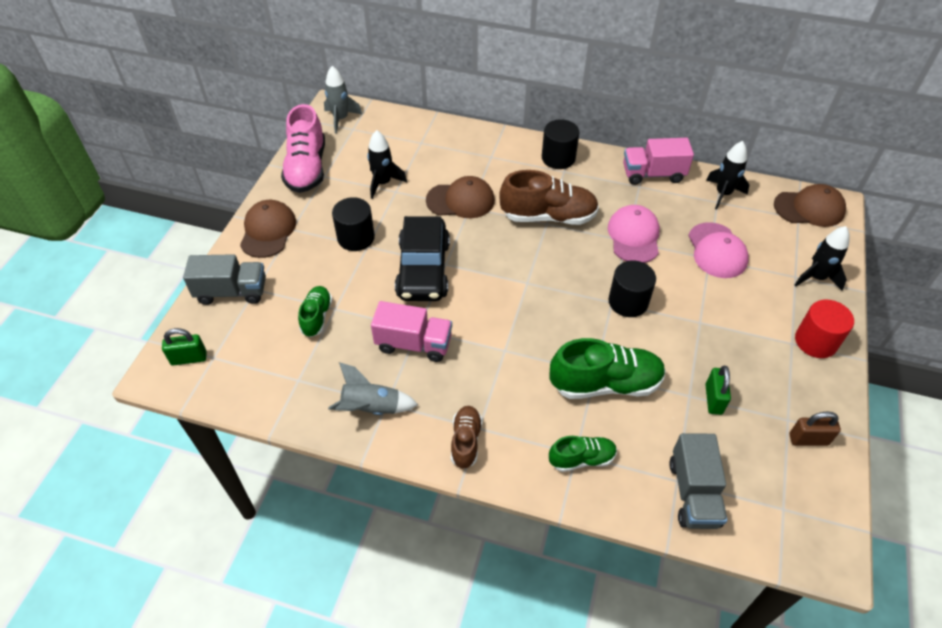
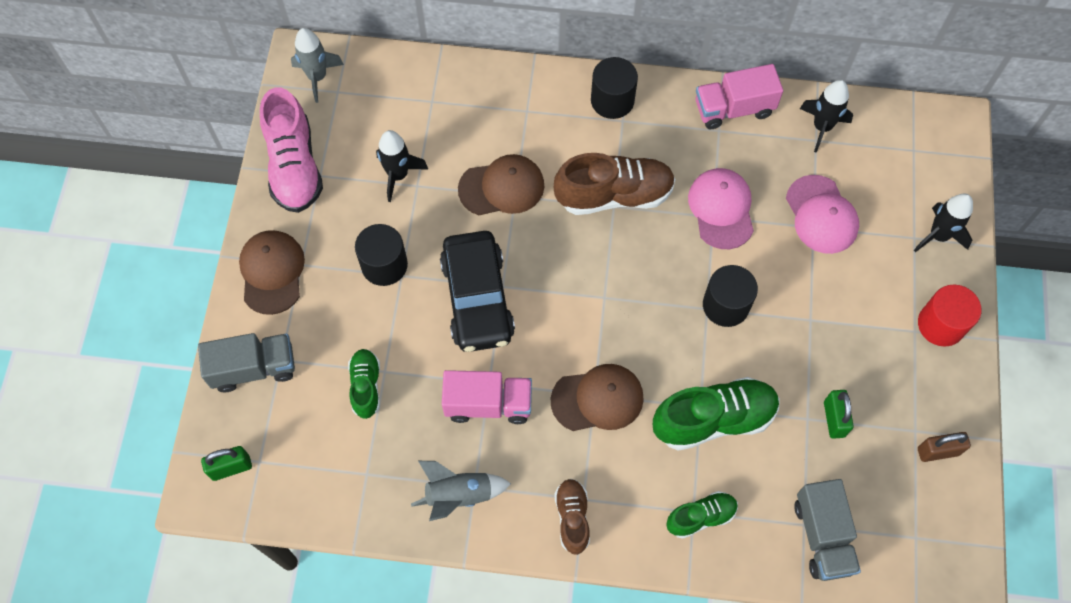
camera: 10 degrees left, 15 degrees up
(809, 208) = (926, 133): brown cap -> brown cap (598, 399)

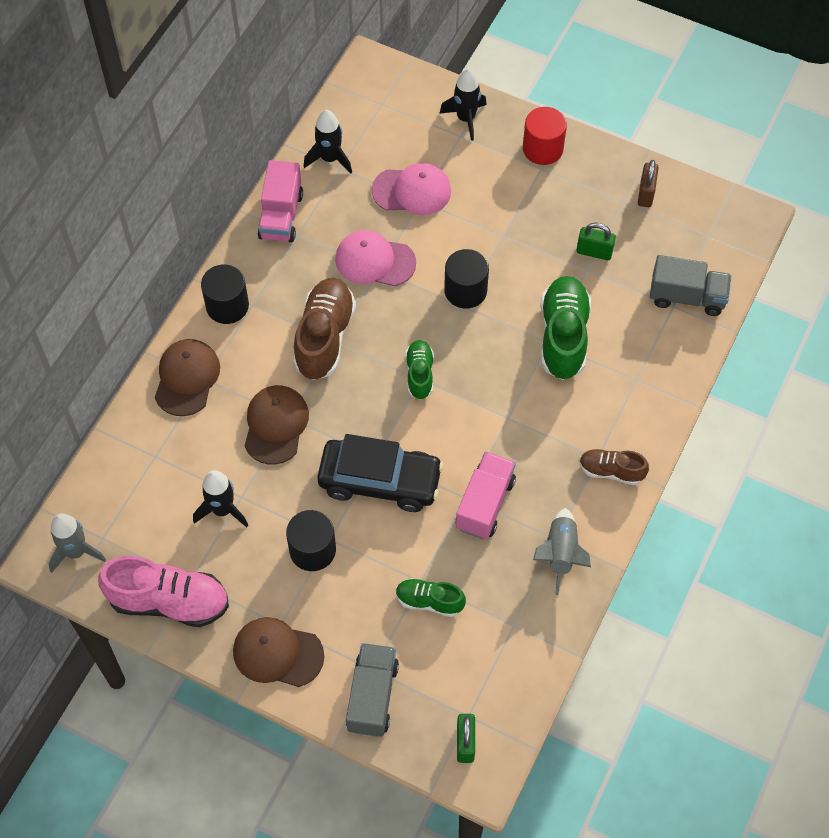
camera: 70 degrees left, 5 degrees down
(598, 399) = (513, 416): brown cap -> brown cap (187, 378)
(701, 517) = (642, 376): green shoe -> green shoe (419, 374)

